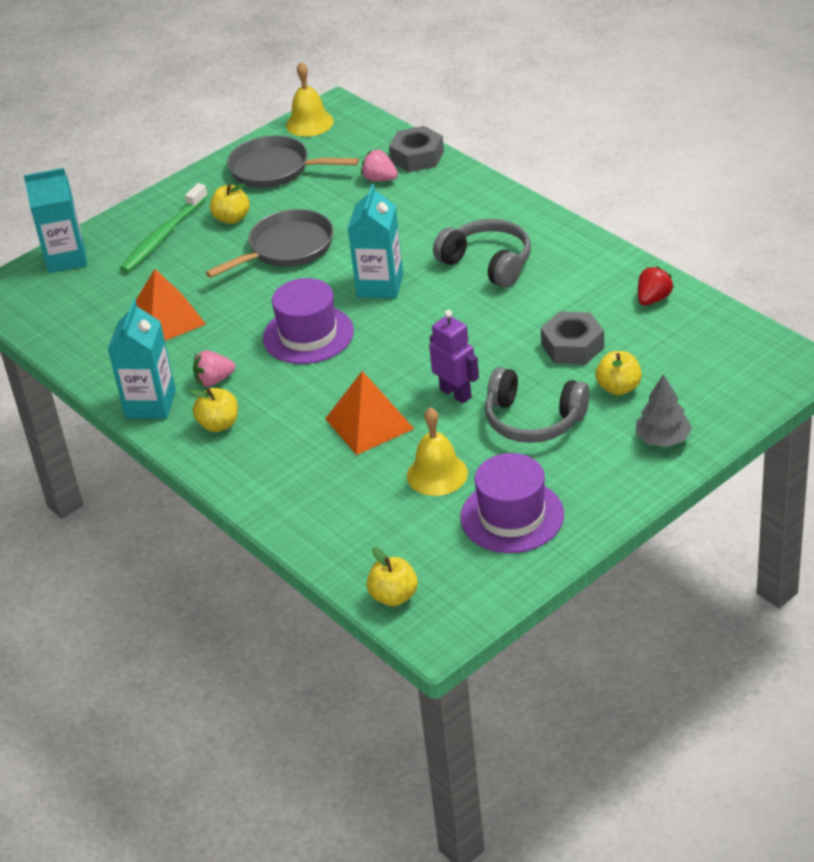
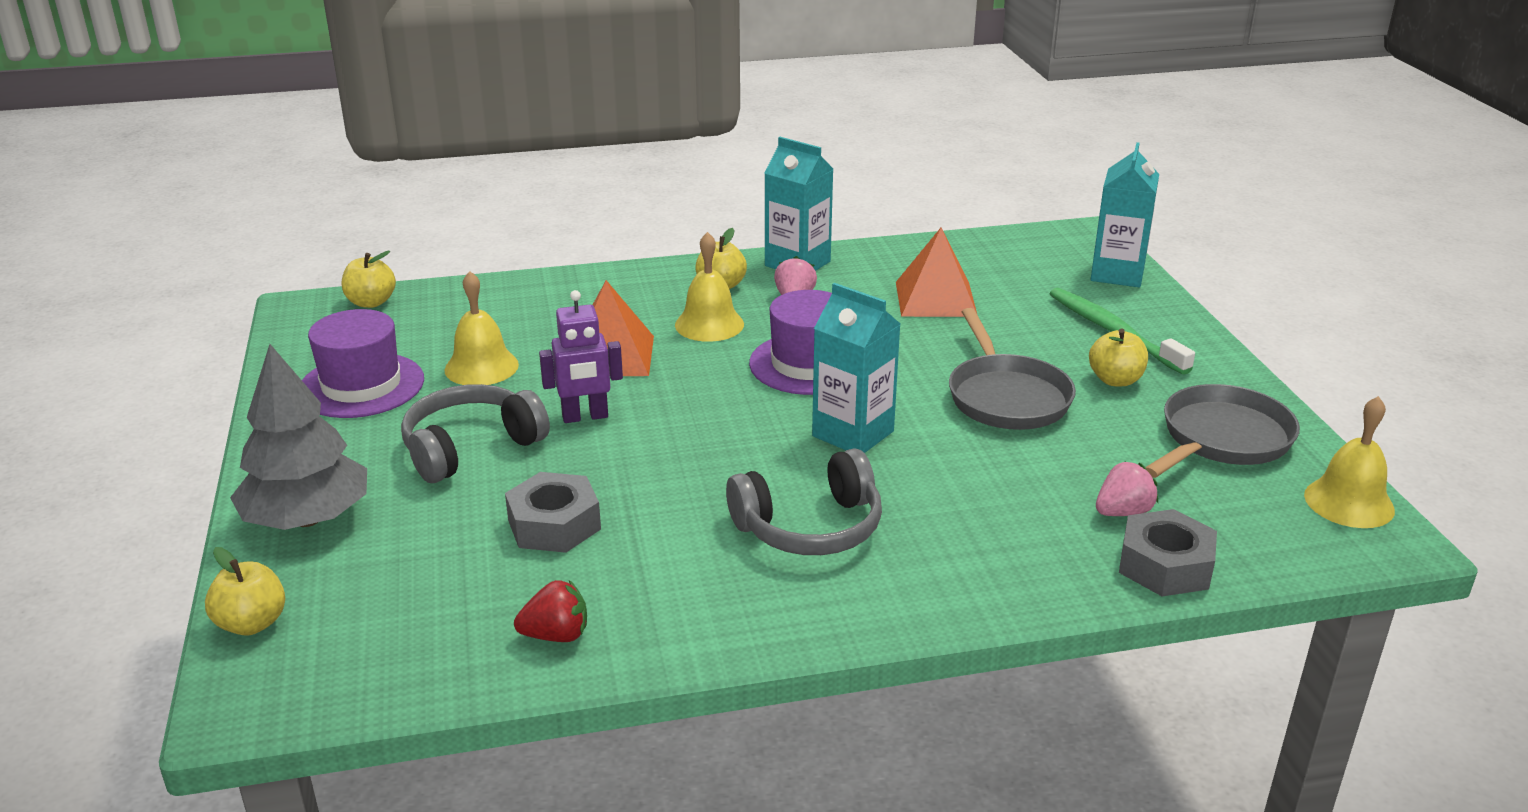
camera: 115 degrees right, 10 degrees down
(286, 401) = (709, 324): none -> yellow bell
(619, 388) = (433, 526): yellow apple -> yellow apple (252, 623)
(653, 299) = (556, 635): red strawberry -> red strawberry turned 75 degrees counterclockwise
(663, 439) = (307, 519): grey tree -> grey tree, size x1.65

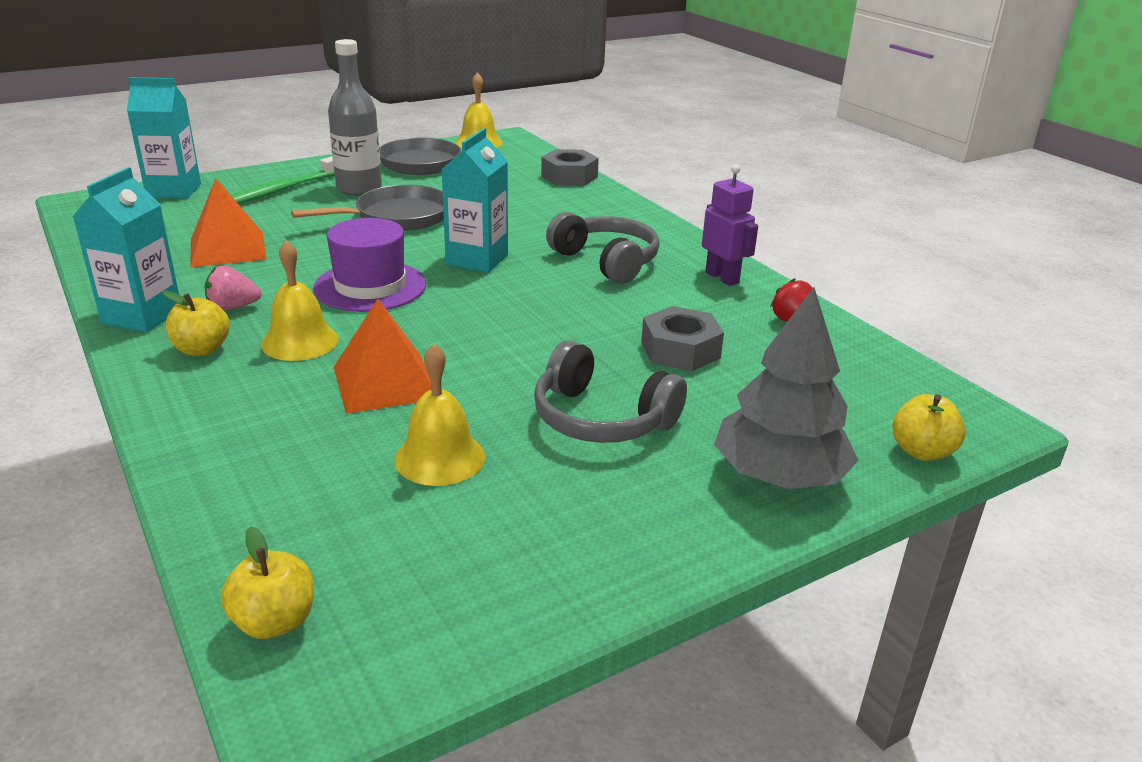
camera: 110 degrees left, 0 degrees up
(361, 385) = (521, 536): purple hat -> none
(585, 417) = (512, 371): purple robot -> purple robot (722, 277)
(1115, 380) = (359, 189): yellow apple -> grey bottle
(1123, 512) = (523, 185): pink strawberry -> none

